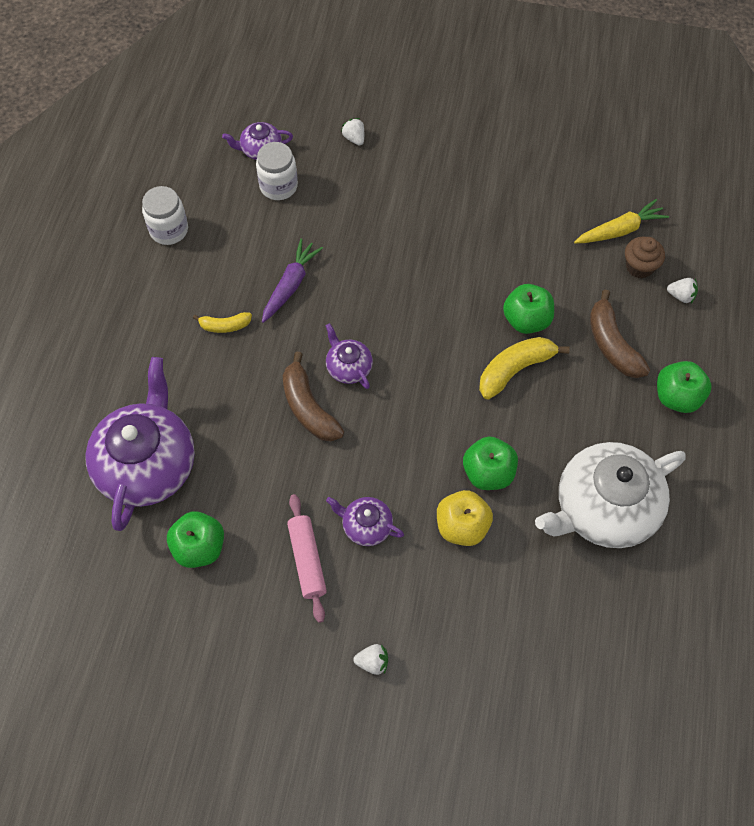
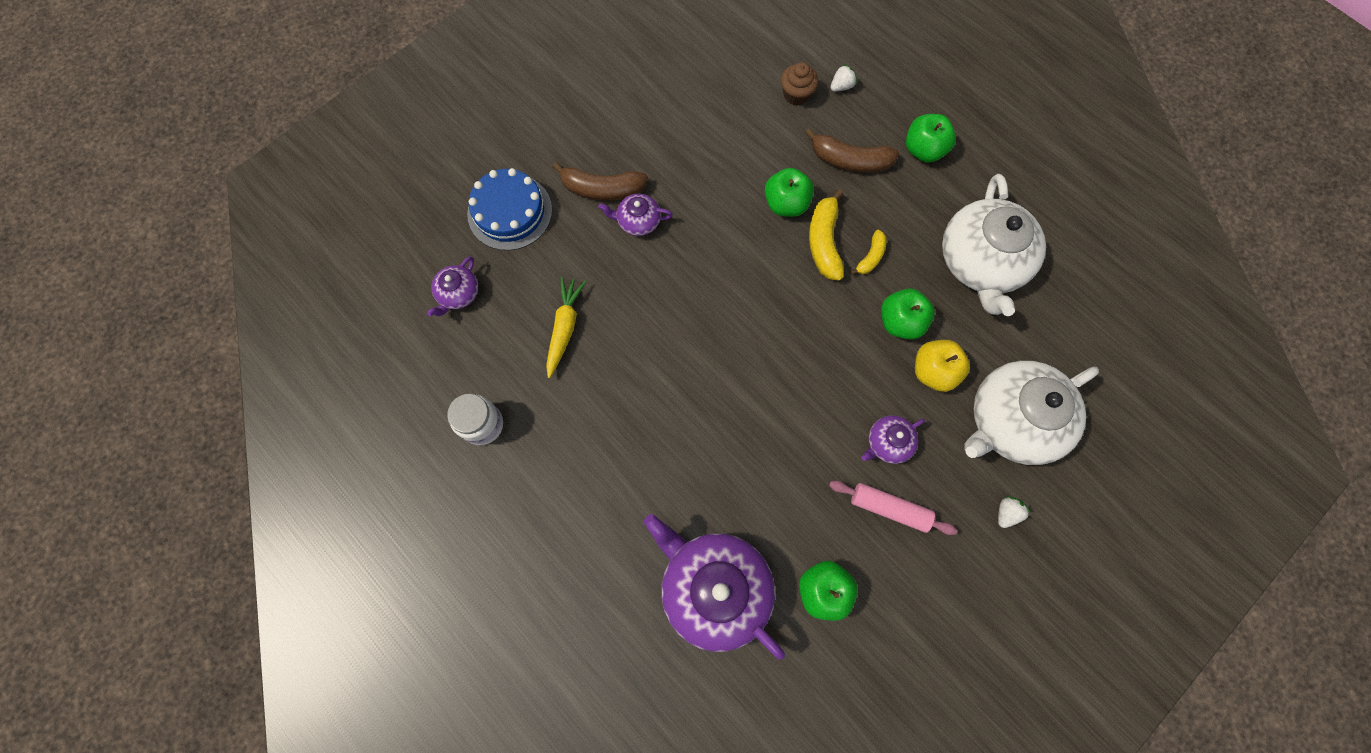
camera: 55 degrees left, 10 degrees up
(225, 326) = (621, 438): yellow banana -> yellow banana (870, 257)
(278, 186) = (510, 303): white jar -> none
(290, 285) = (620, 358): purple carrot -> none
(308, 407) = (750, 419): brown banana -> brown banana (602, 189)
(348, 367) = (734, 363): purple teapot -> purple teapot (638, 221)
(354, 138) = (510, 212): white strawberry -> blue cake
(465, 620) = (1011, 421): none -> white teapot
(620, 230) = (754, 84): yellow carrot -> yellow carrot (564, 328)

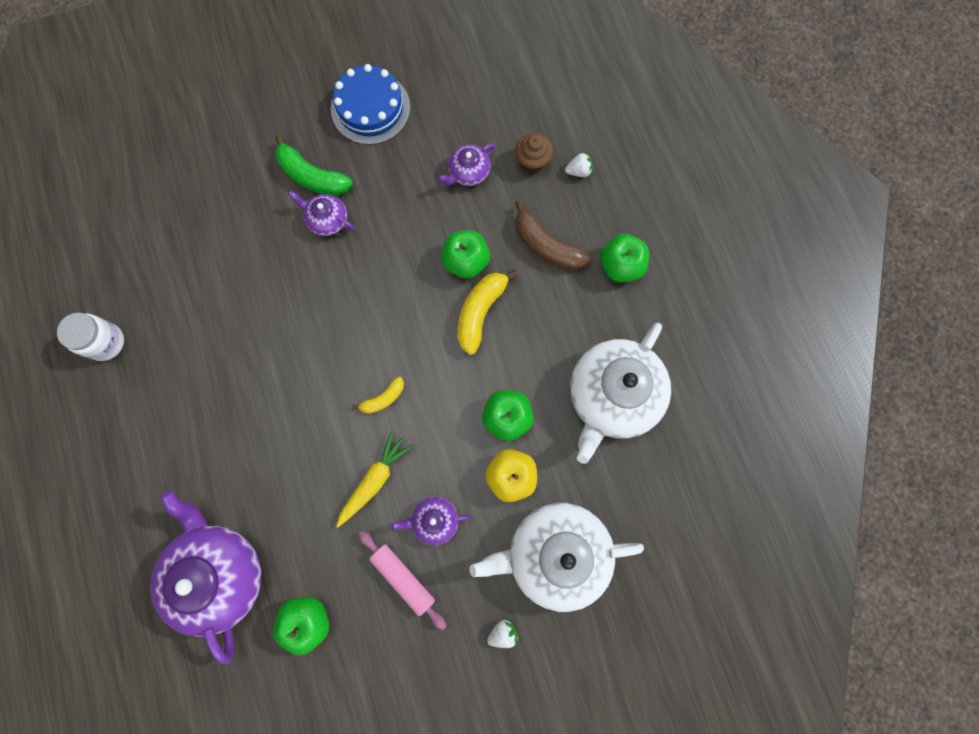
camera: 25 degrees right, 5 degrees up
(458, 294) = (144, 218): purple teapot -> purple teapot (468, 172)
(510, 212) = (223, 162): blue cake -> blue cake (370, 108)
(564, 328) = (215, 288): yellow carrot -> yellow carrot (374, 480)
(602, 189) = (312, 176): brown banana -> green banana
(870, 257) = (514, 345): yellow banana -> yellow banana (383, 398)

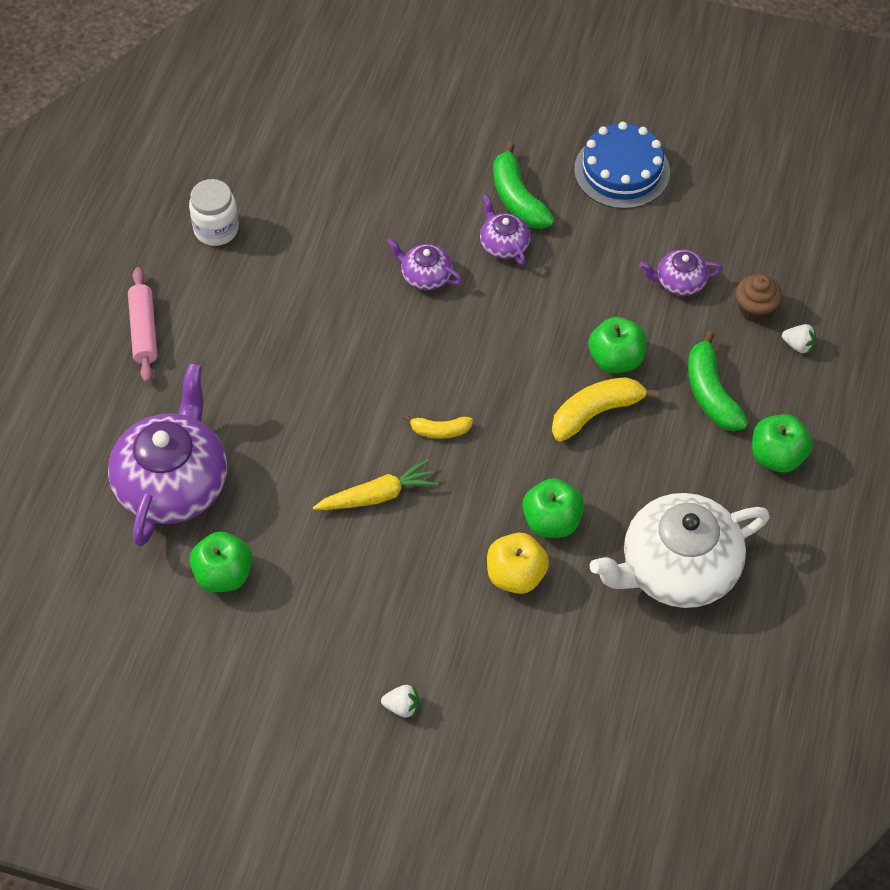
camera: 35 degrees right, 20 degrees down
(403, 578) = (340, 597): pink rolling pin -> pink rolling pin (144, 330)
(434, 520) = (409, 566): purple teapot -> purple teapot (425, 276)
(546, 245) = (711, 393): brown banana -> green banana
(555, 553) = (508, 672): white teapot -> none

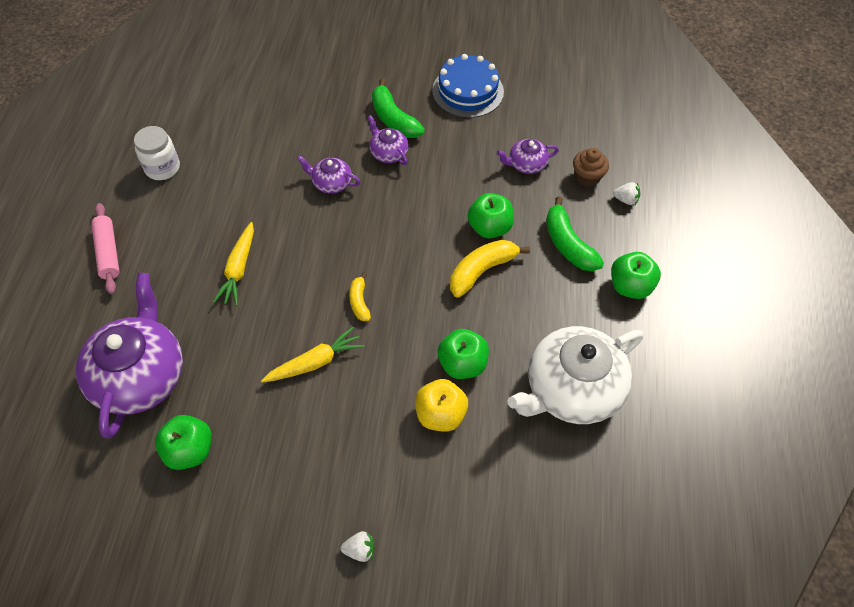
camera: 10 degrees left, 0 degrees up
(299, 372) = (239, 269): none -> yellow carrot
(440, 431) = (359, 302): yellow banana -> yellow banana turned 90 degrees clockwise

